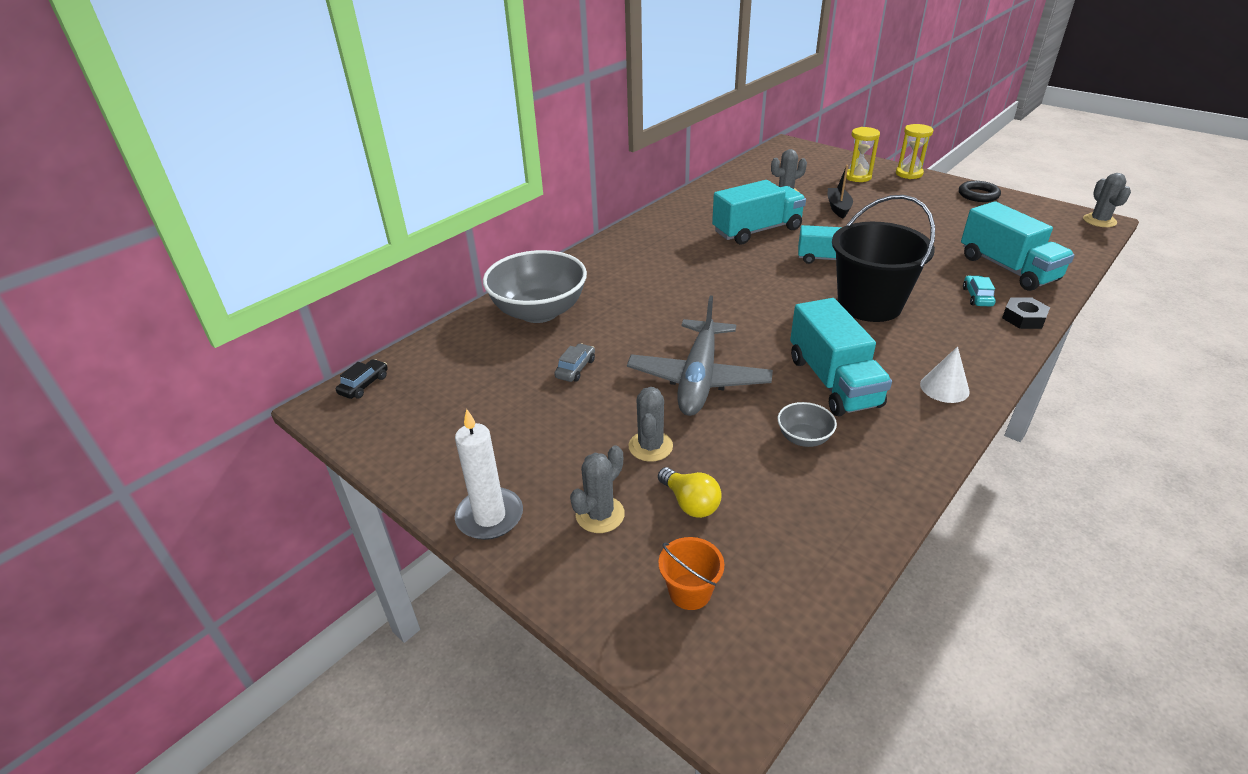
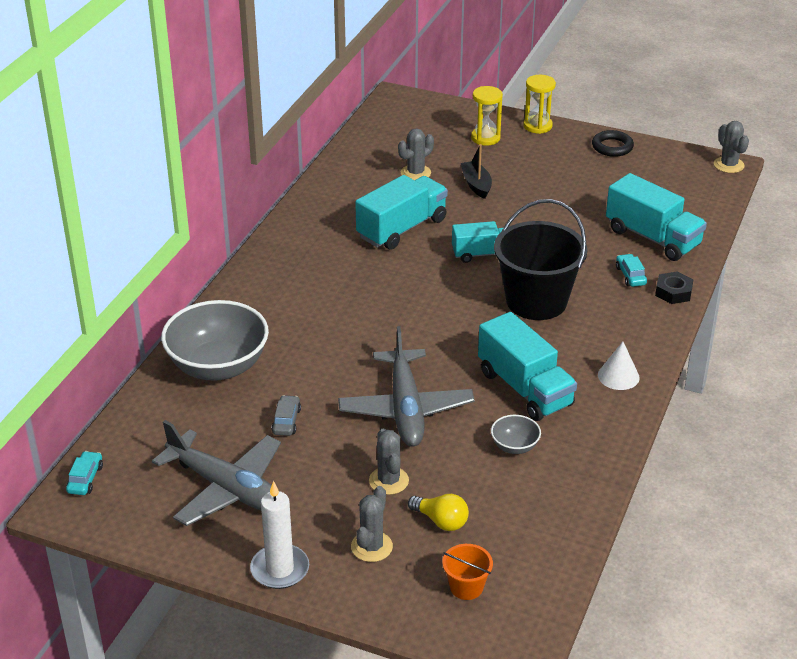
camera: 20 degrees left, 0 degrees up
(364, 385) = (85, 479): black car -> turquoise car
(485, 420) = (227, 489): none -> grey plane

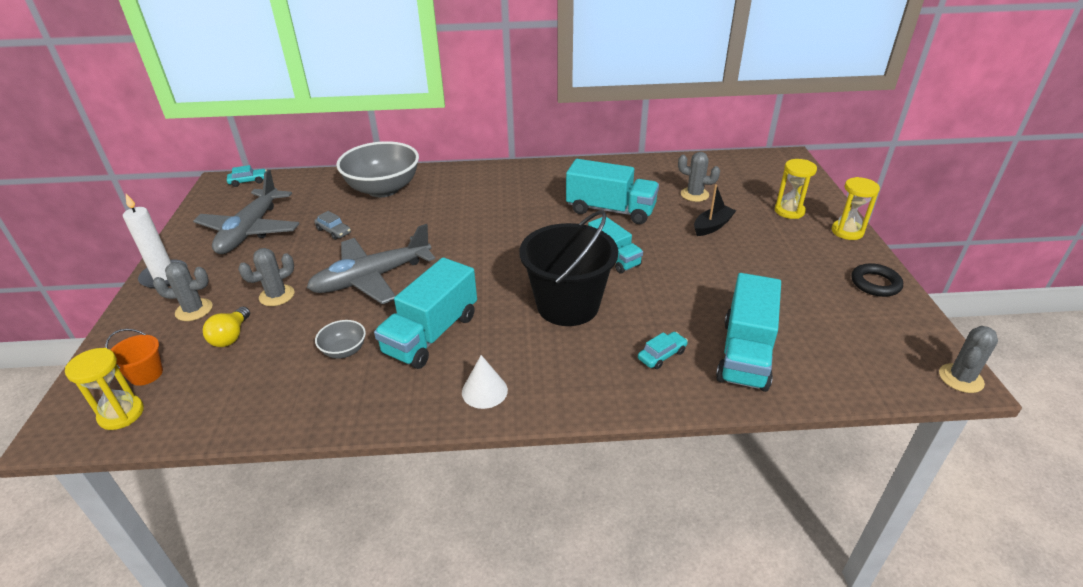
camera: 65 degrees right, 0 degrees up
(286, 421) = (334, 231): grey car -> grey car turned 60 degrees clockwise
(520, 605) = (121, 414): none -> yellow hourglass
(673, 292) = (660, 395): black nut -> none

